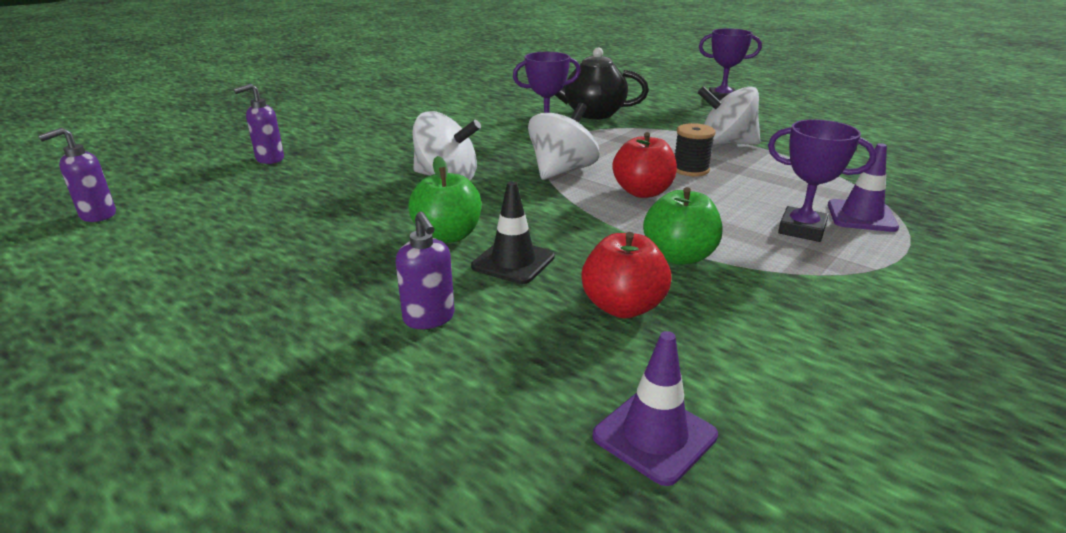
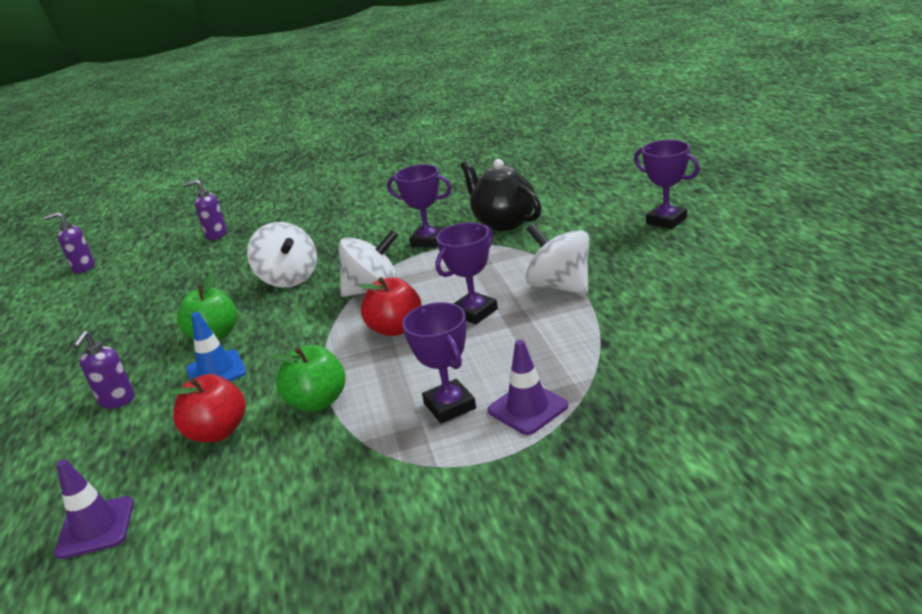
camera: 40 degrees right, 0 degrees up
(513, 262) = (216, 371): black traffic cone -> blue traffic cone
(690, 169) = (474, 312): black spool -> purple trophy

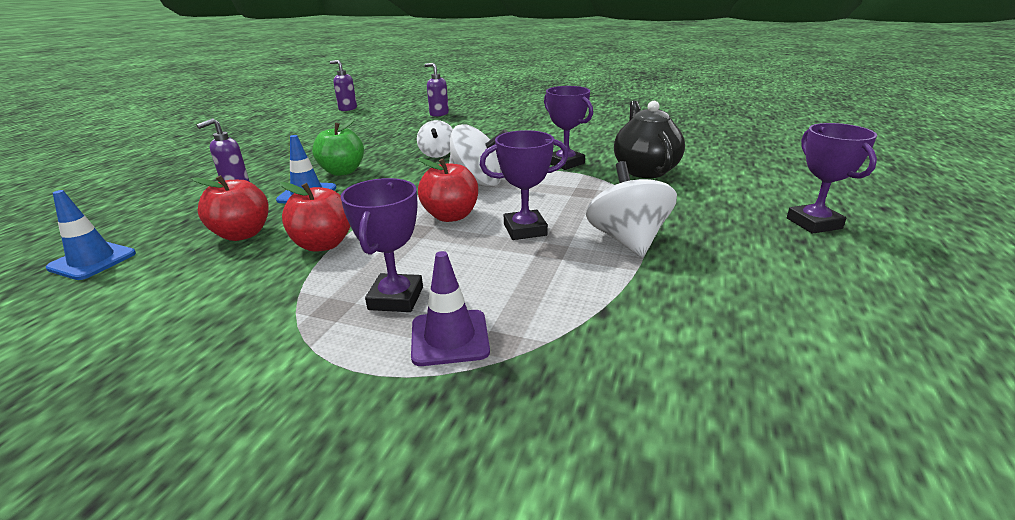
camera: 30 degrees right, 0 degrees up
(95, 527) = (92, 261): purple traffic cone -> blue traffic cone
(289, 278) = (437, 154): white spinning top -> white spinning top, size x0.64
(318, 401) = (323, 244): green apple -> red apple

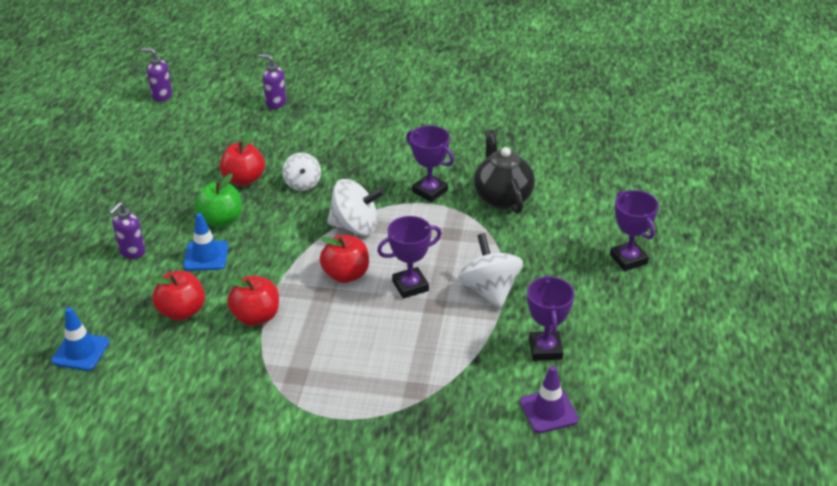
camera: 10 degrees left, 10 degrees up
(383, 149) = (244, 179): none -> red apple
(396, 298) = (336, 363): purple trophy -> purple trophy (545, 349)
(450, 338) = (383, 389): purple traffic cone -> purple traffic cone (548, 411)

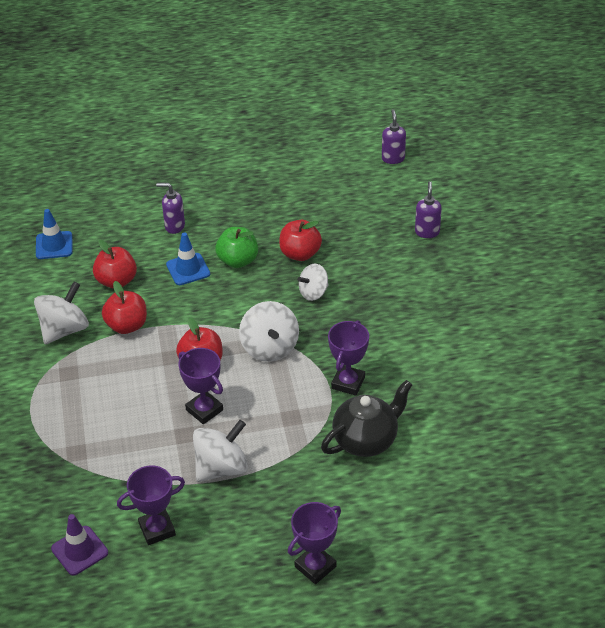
camera: 70 degrees right, 5 degrees up
(227, 367) = (64, 330): none -> white spinning top

